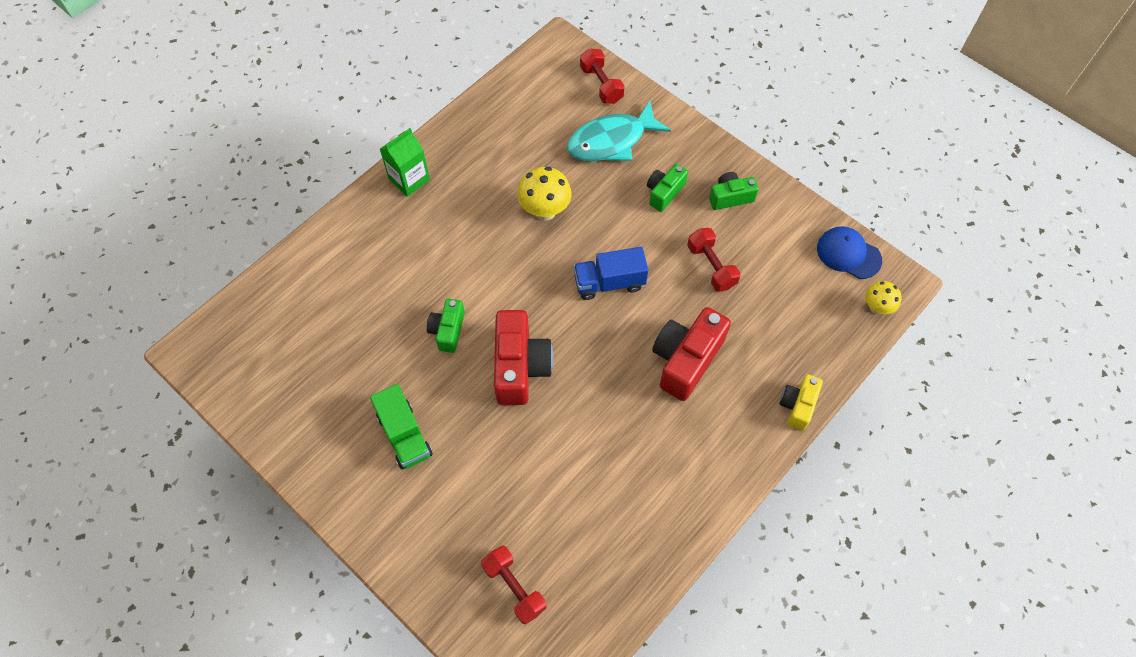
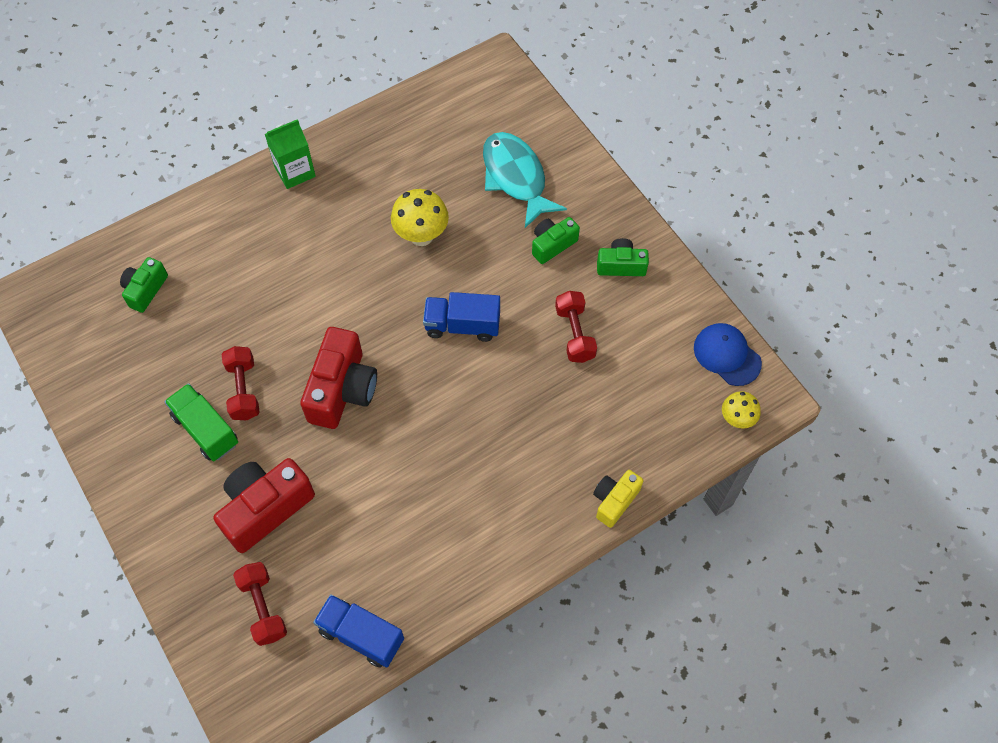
camera: 15 degrees right, 0 degrees up
(404, 435) = (206, 430): green truck -> green truck turned 150 degrees clockwise
(448, 330) = (282, 335): green camera -> green camera (145, 290)
(601, 85) = (525, 115): red dumbbell -> red dumbbell (243, 390)
(611, 141) = (516, 177): turquoise fish -> turquoise fish turned 75 degrees clockwise
(614, 588) = (361, 635): none -> blue truck
(686, 360) = (514, 424): red camera -> red camera (265, 508)

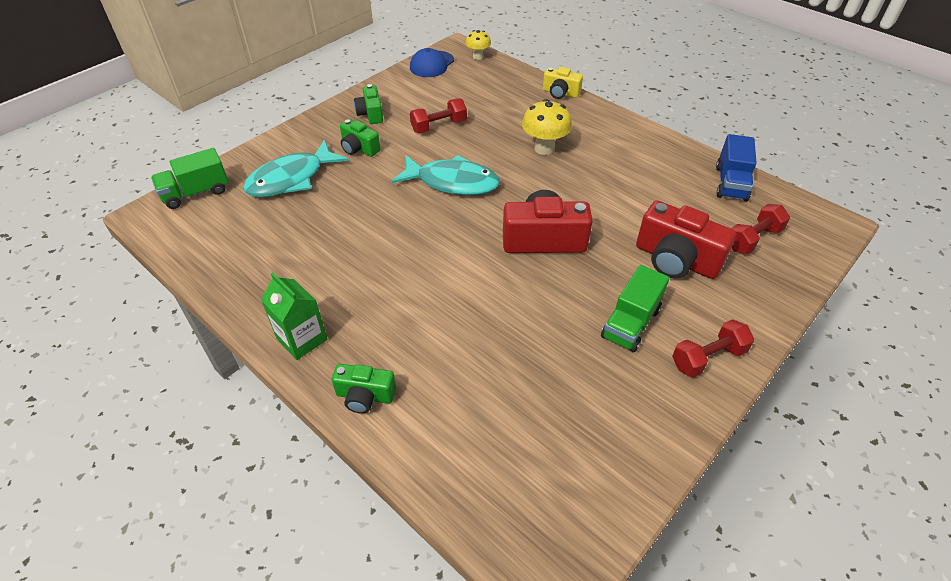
camera: 105 degrees left, 15 degrees down
(145, 290) = (497, 435): green camera -> green camera (365, 396)
(243, 390) = (576, 307): red dumbbell -> red dumbbell (708, 358)
(421, 236) = (367, 224): yellow mushroom -> yellow mushroom (544, 148)
(462, 325) = (452, 182): blue truck -> turquoise fish
(518, 99) = (196, 193): none -> green truck

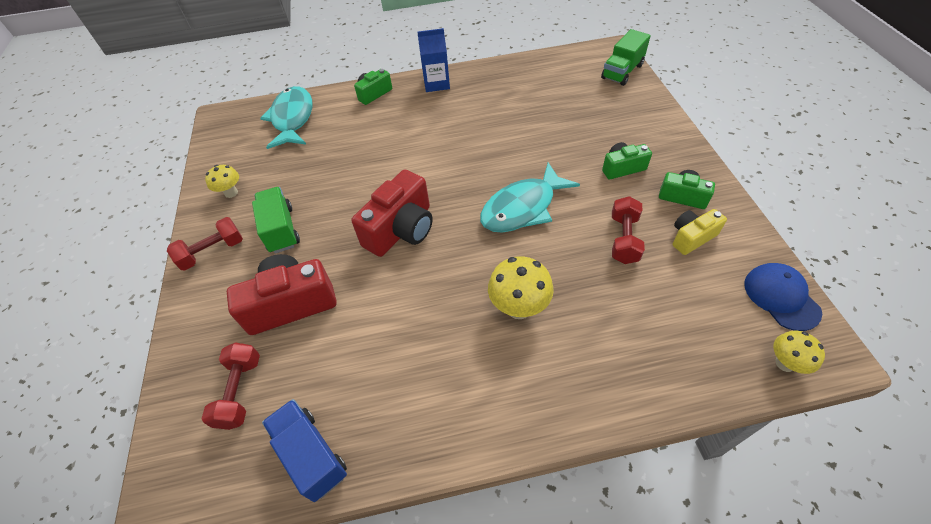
camera: 130 degrees right, 5 degrees up
(196, 193) = (622, 72): green truck -> green truck turned 150 degrees counterclockwise
(291, 179) = (604, 118): turquoise fish -> turquoise fish (292, 119)
(302, 339) = (436, 83): green carton -> blue carton
(560, 93) = (625, 405): yellow camera -> yellow camera (691, 237)
(642, 412) = (231, 193): none -> yellow mushroom
(708, 358) = (212, 252): red dumbbell -> red dumbbell turned 45 degrees clockwise

